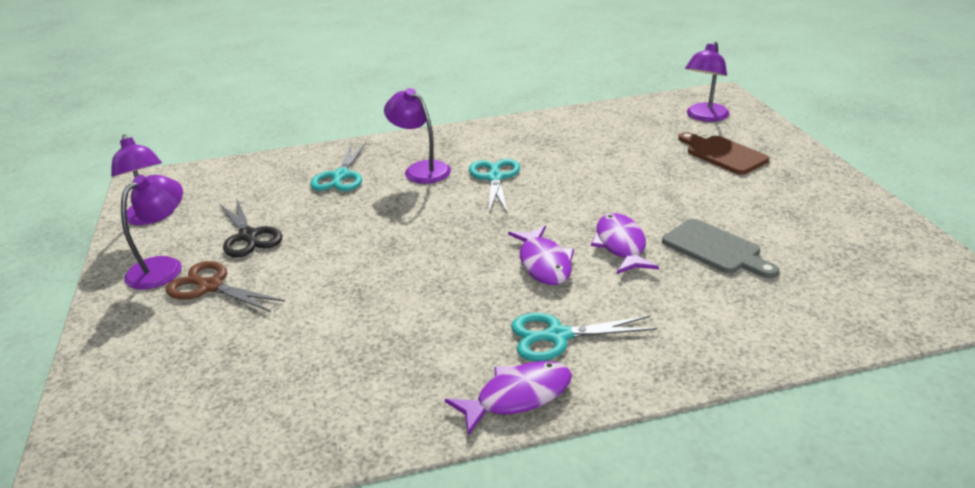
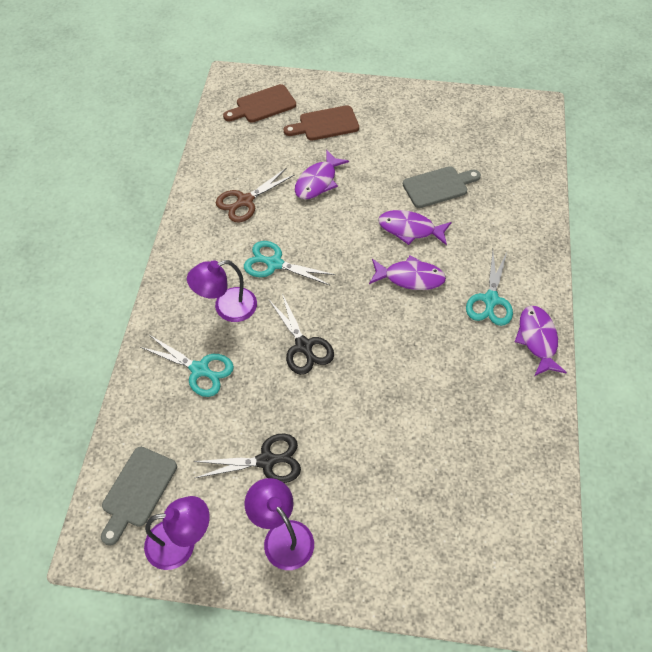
camera: 70 degrees left, 25 degrees up
(201, 184) = (137, 491): none -> grey cutting board
(210, 286) = (333, 500): brown scissors -> brown scissors (245, 201)
(398, 221) = (304, 346): none -> black scissors
(632, 171) = (318, 181): none -> purple fish
(704, 117) = (263, 105): purple lamp -> brown cutting board

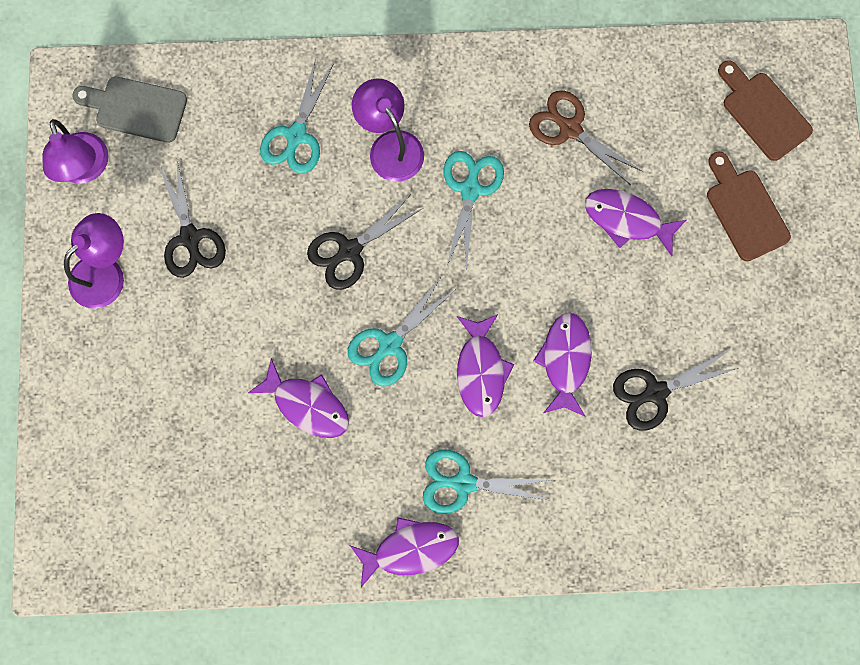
camera: 80 degrees right, 20 degrees up
(382, 330) = (389, 345): none -> turquoise scissors
(421, 392) = (307, 405): none -> purple fish
(438, 186) = (655, 392): grey cutting board -> black scissors

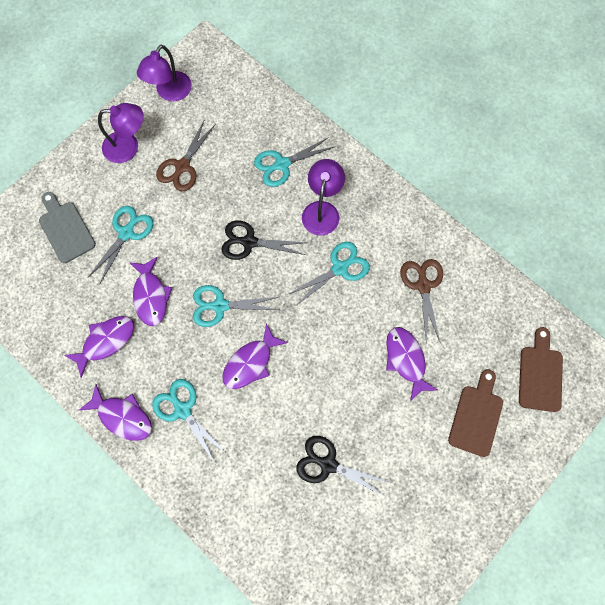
camera: 45 degrees right, 5 degrees down
(136, 108) = (222, 86): grey cutting board -> grey cutting board (65, 229)
(190, 238) = (182, 167): black scissors -> brown scissors
(208, 365) = (126, 233): none -> turquoise scissors
(565, 361) = (298, 400): purple fish -> purple fish (106, 342)

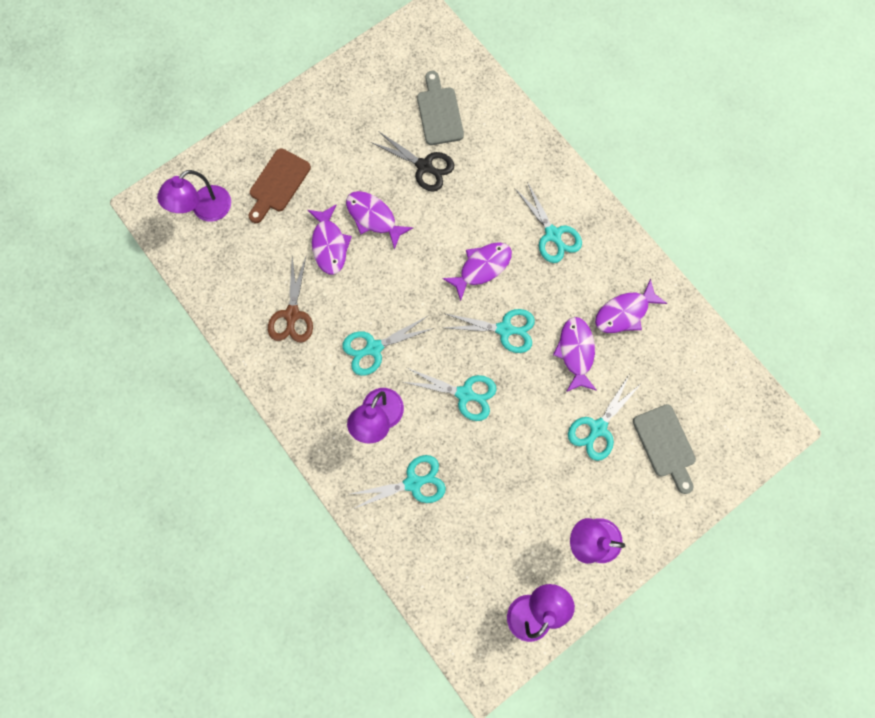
camera: 170 degrees left, 5 degrees up
(122, 416) = (611, 238): purple fish -> purple fish (374, 217)
(182, 167) = (528, 500): brown scissors -> none
(249, 242) = (465, 394): black scissors -> turquoise scissors
(324, 534) = (439, 113): none -> grey cutting board
(540, 374) = (205, 210): brown cutting board -> purple lamp

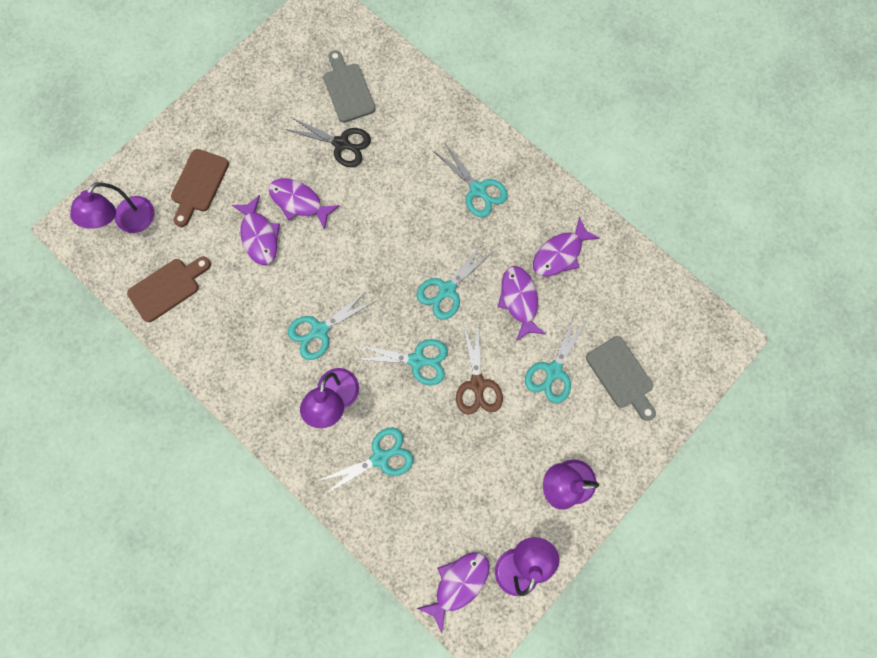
camera: 10 degrees left, 0 degrees up
(232, 281) = (167, 288): none -> brown cutting board
(292, 315) = (233, 312): brown scissors -> brown scissors (477, 384)
(482, 268) = (414, 233): purple fish -> purple fish (458, 583)
(505, 329) = (446, 290): turquoise scissors -> turquoise scissors turned 135 degrees clockwise

